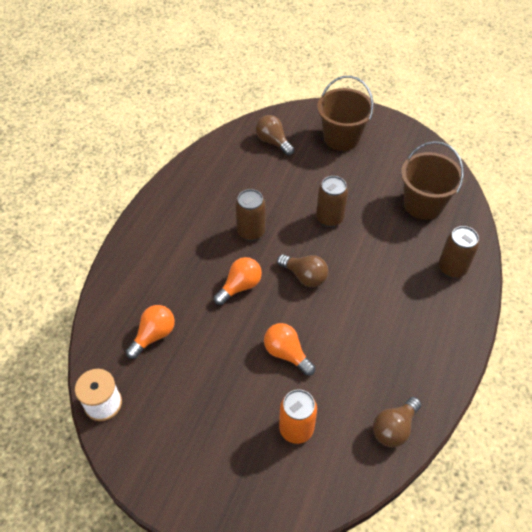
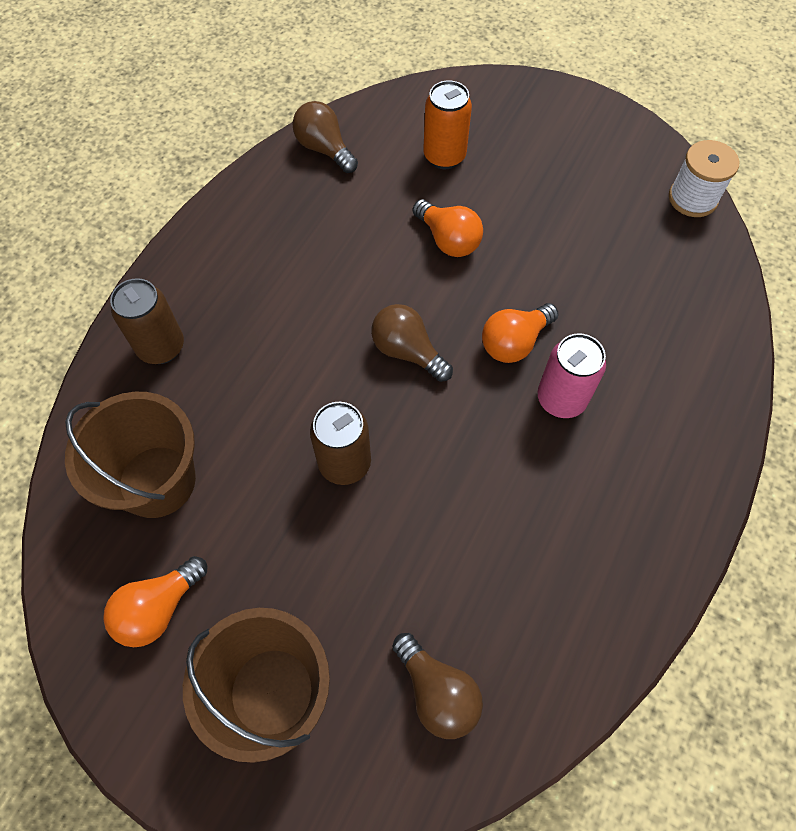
camera: 175 degrees left, 10 degrees up
(154, 335) = (641, 277): orange light bulb -> orange light bulb (159, 608)
(213, 257) = (561, 399): none -> pink can
(251, 232) = (494, 445): brown can -> none
(394, 428) = (324, 149): brown light bulb -> brown light bulb turned 90 degrees counterclockwise

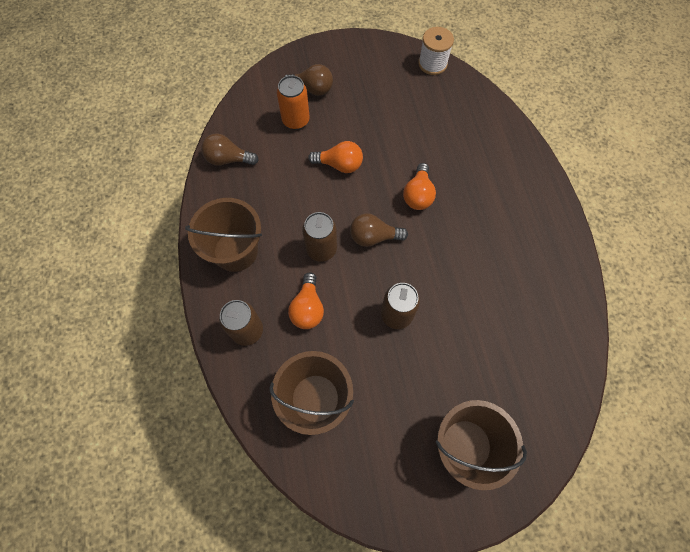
camera: 40 degrees left, 5 degrees up
(159, 608) = (378, 456): orange light bulb -> orange light bulb (308, 308)
(234, 252) = (235, 251): none -> brown bucket
(331, 320) = (321, 249): none -> brown can
(437, 692) = (531, 382): brown light bulb -> brown light bulb (312, 89)
(561, 399) = (462, 207): pink can -> none

